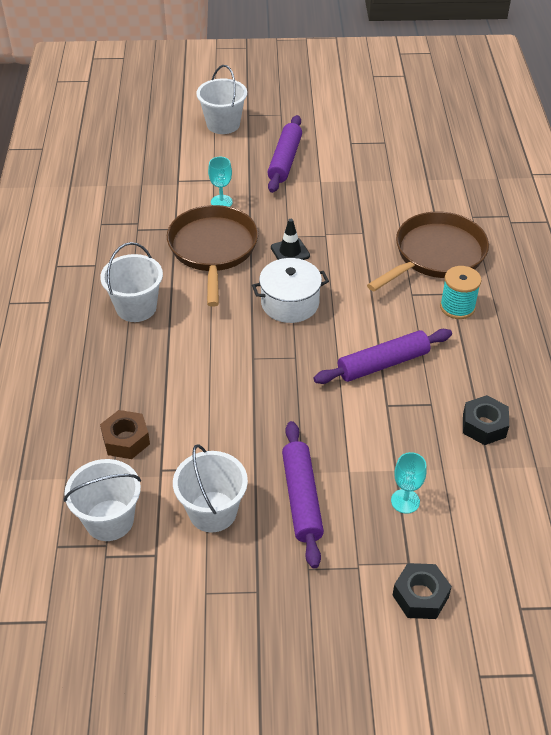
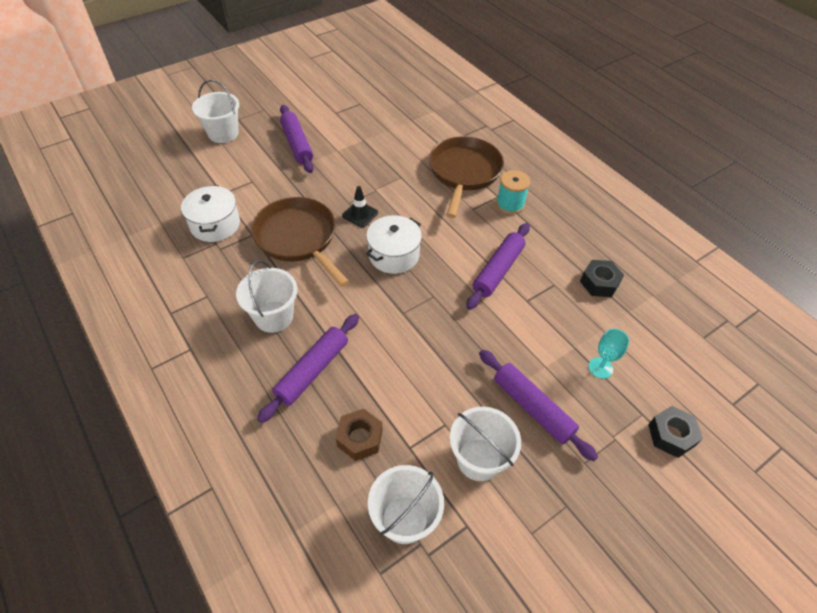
camera: 35 degrees left, 5 degrees up
(132, 367) = (312, 371): none -> purple rolling pin
(150, 206) = (215, 225): none -> white pot
(221, 202) = (273, 197): turquoise goblet -> none

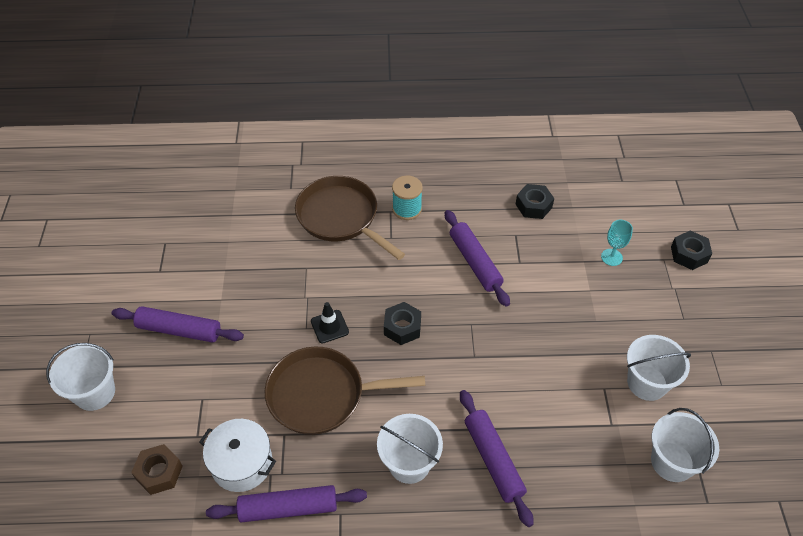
camera: 55 degrees left, 0 degrees up
(360, 438) = (583, 457): brown nut -> brown nut (159, 473)
(394, 255) = (402, 327): white pot -> black nut
(532, 408) = (622, 321): purple rolling pin -> purple rolling pin (288, 508)

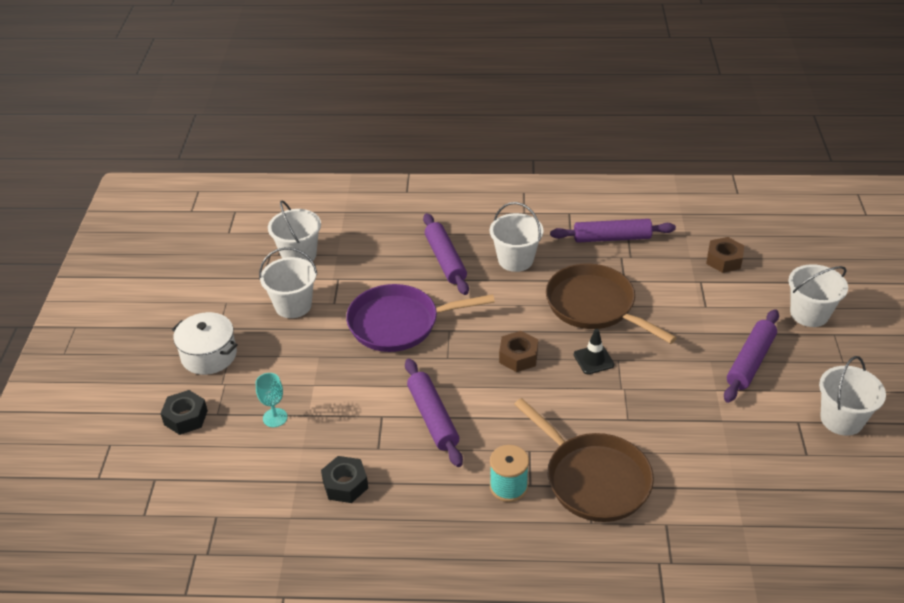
camera: 175 degrees left, 10 degrees down
(121, 274) = (841, 419): none -> white bucket
(179, 330) = (750, 362): purple rolling pin -> purple rolling pin turned 75 degrees counterclockwise
(242, 463) = (656, 264): white pot -> white pot (209, 355)
(322, 395) = (594, 306): brown pan -> brown pan turned 135 degrees counterclockwise
(402, 327) = (518, 356): black nut -> brown nut
(527, 363) = (399, 323): none -> purple pan

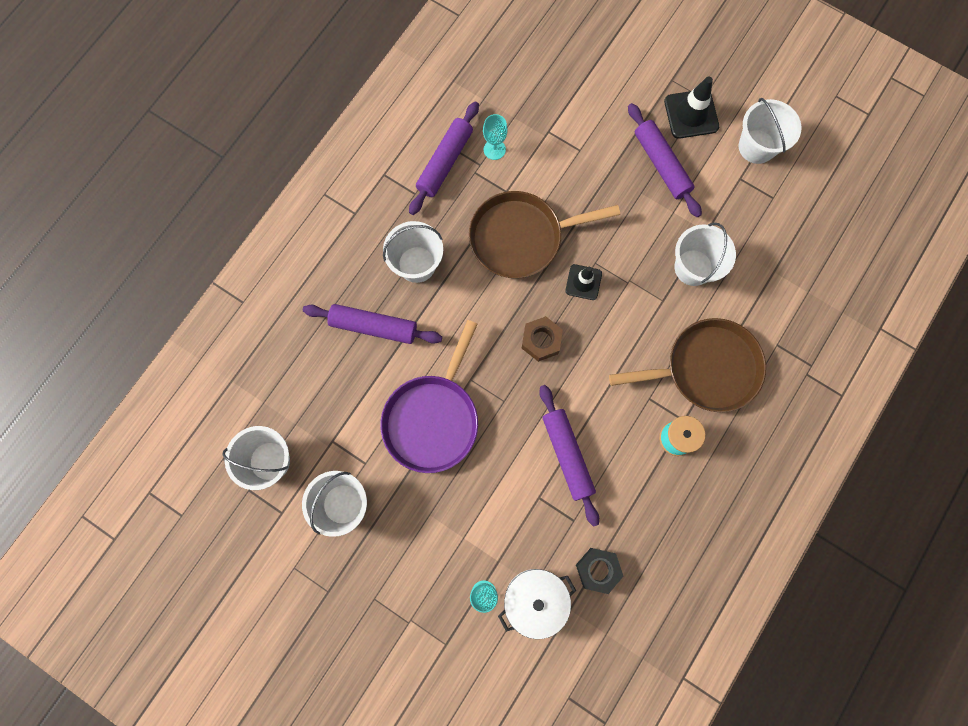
camera: 60 degrees left, 35 degrees up
(186, 417) = (433, 676): black nut -> none
(209, 355) = (361, 619): white pot -> white pot (535, 600)
(433, 418) = (567, 455): purple rolling pin -> purple rolling pin turned 60 degrees clockwise
(651, 259) = (494, 149): none -> turquoise goblet
(724, 260) = (535, 93): brown nut -> none
(809, 314) = (639, 79): white bucket -> white bucket (693, 267)
(818, 360) = (691, 114): none -> black traffic cone

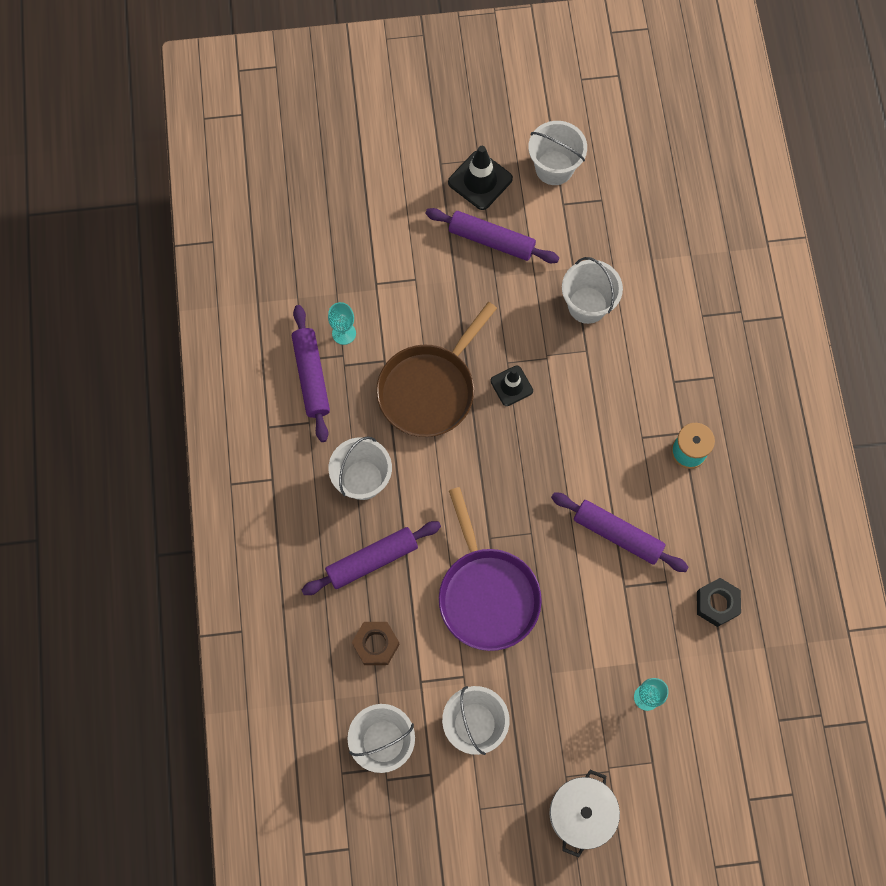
camera: 40 degrees left, 5 degrees down
(535, 600) = (690, 668): white pot -> white pot (581, 813)
(541, 341) = (518, 460): brown nut -> brown nut (376, 644)
(706, 368) = (665, 378): brown pan -> none

